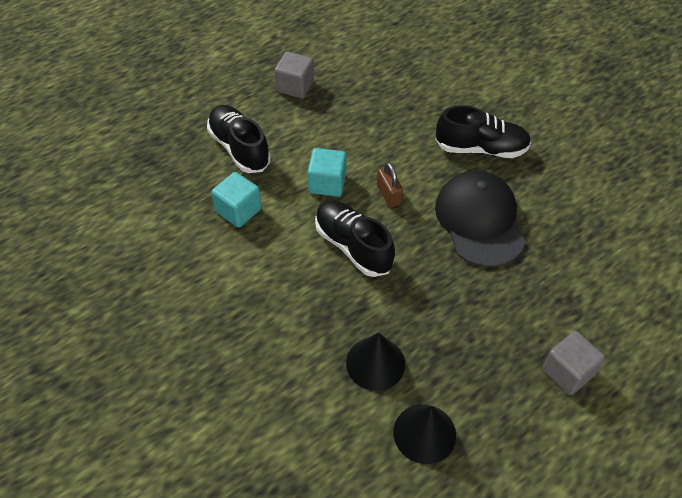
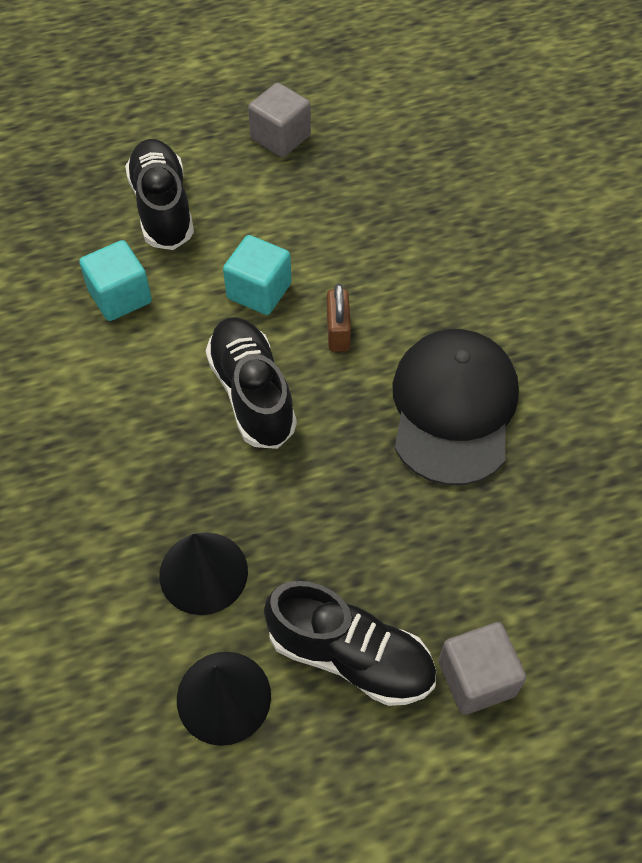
camera: 20 degrees right, 5 degrees up
(481, 148) = (508, 299): black shoe -> black shoe (350, 656)

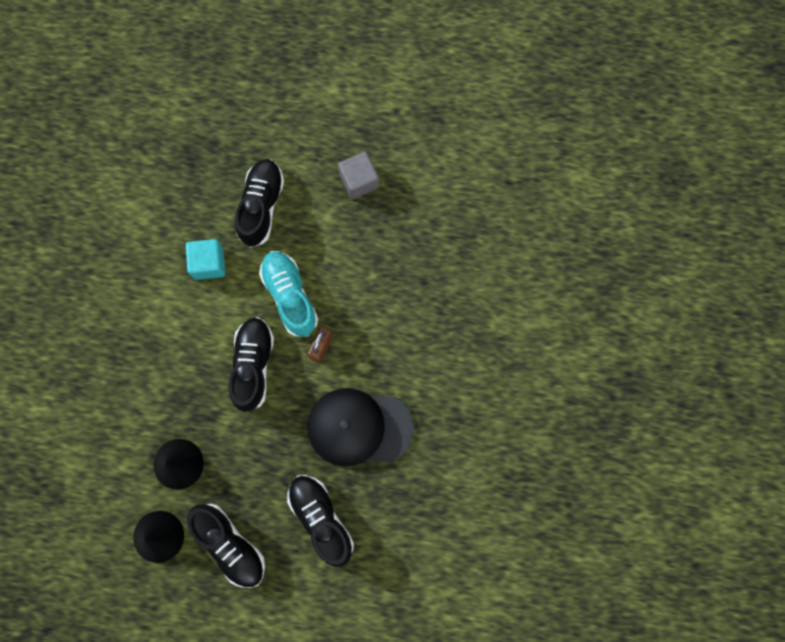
camera: 25 degrees right, 20 degrees up
(259, 291) = (290, 296): turquoise cube -> turquoise shoe
(453, 408) = (359, 427): black cap -> black cap turned 120 degrees counterclockwise
(471, 553) = (321, 518): none -> black shoe
(476, 678) = (286, 586): grey cube -> none

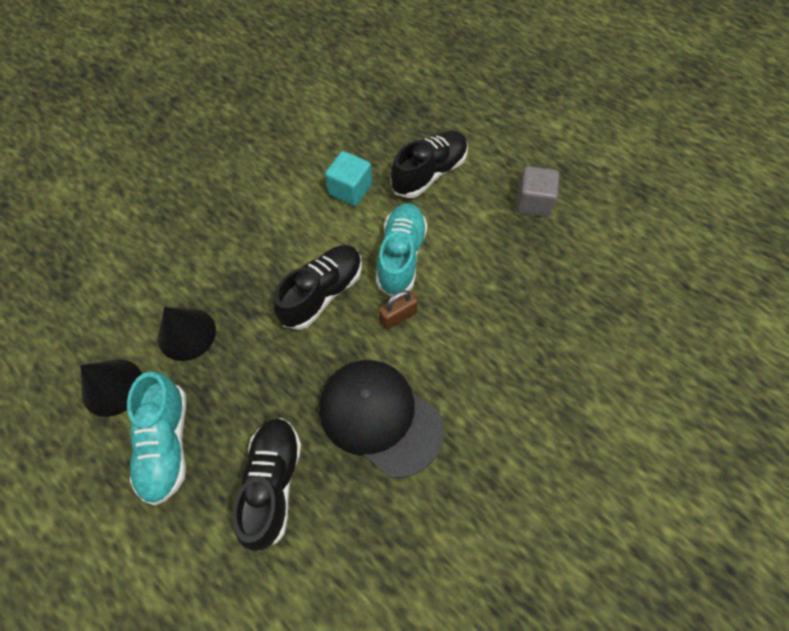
camera: 35 degrees right, 15 degrees down
(230, 545) = (166, 444): black shoe -> turquoise shoe

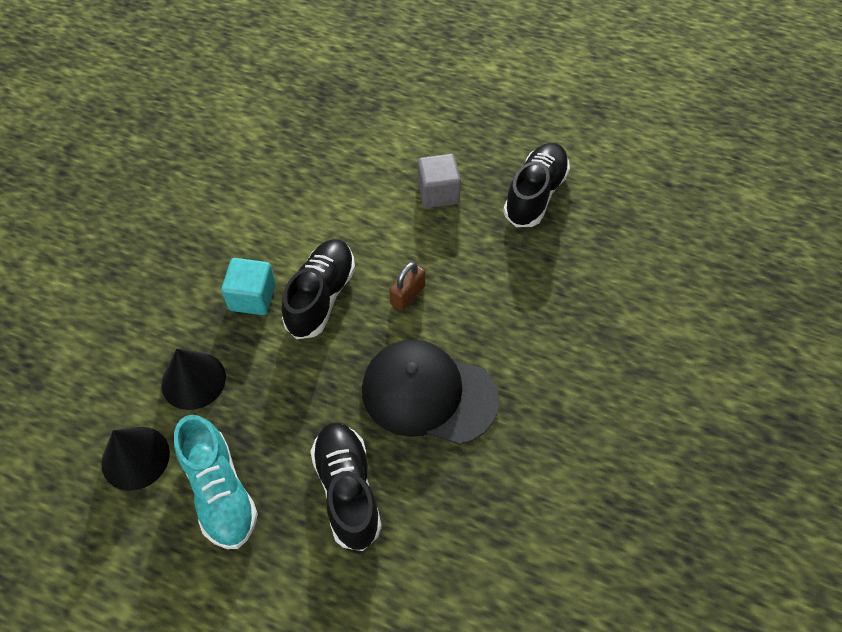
camera: 20 degrees left, 5 degrees down
(350, 189) = (307, 187): turquoise cube -> turquoise cube (252, 297)
(401, 256) = (387, 237): turquoise shoe -> none
(429, 173) = (382, 148): black shoe -> black shoe (535, 194)
(533, 202) = (497, 148): grey cube -> grey cube (438, 193)

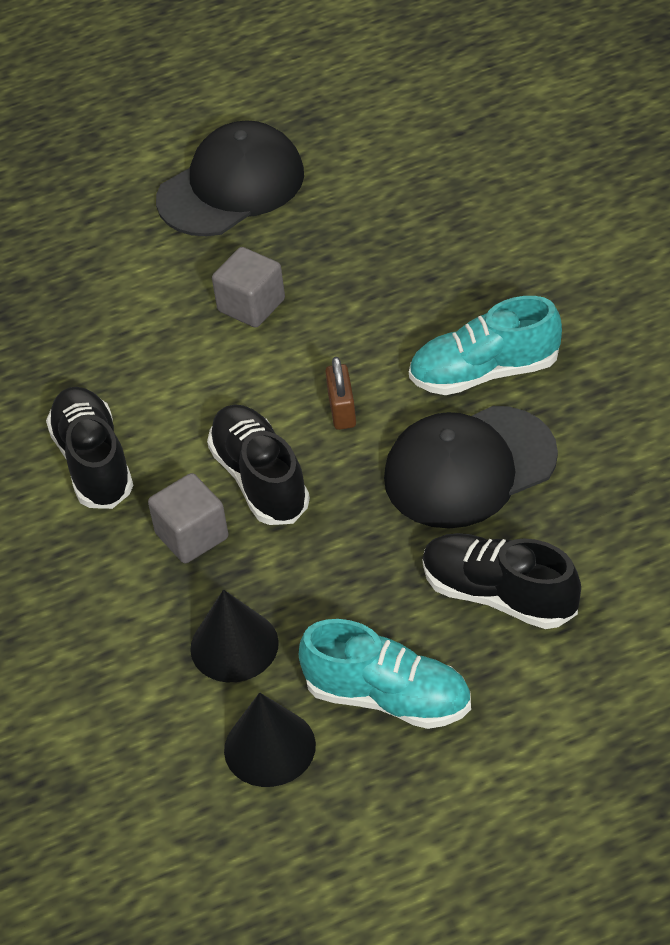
camera: 40 degrees left, 10 degrees down
(252, 297) = (192, 536): turquoise cube -> grey cube
(507, 343) = (485, 372): none -> turquoise shoe
(510, 117) = (231, 186): none -> black cap
(535, 194) = (347, 234): black shoe -> black shoe (93, 462)

